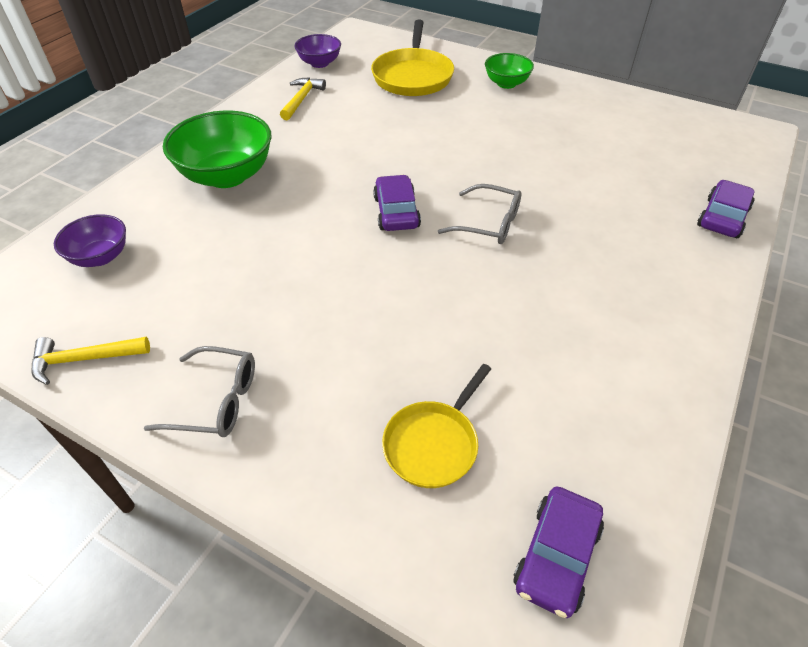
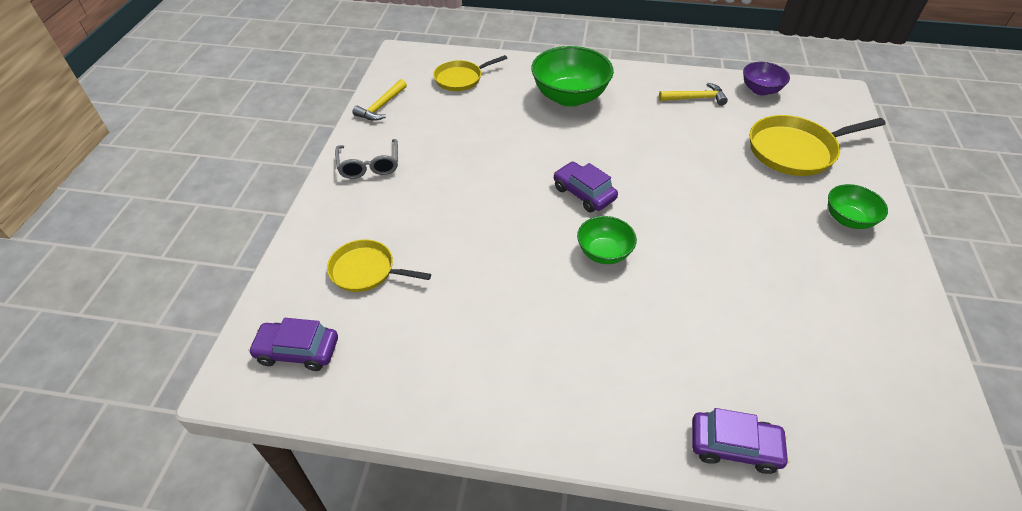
camera: 70 degrees right, 0 degrees up
(84, 359) = (381, 106): yellow hammer -> yellow hammer turned 120 degrees counterclockwise
(100, 257) = (461, 78): purple bowl -> yellow pan
(396, 212) = (583, 193): purple car -> purple car turned 105 degrees counterclockwise
(489, 223) = (604, 253): grey glasses -> green bowl

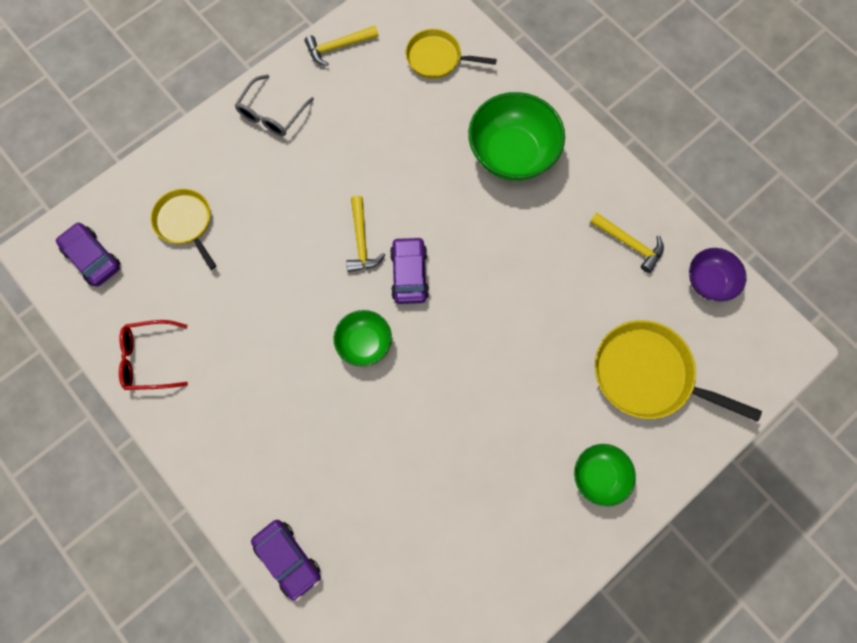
camera: 40 degrees right, 25 degrees up
(435, 389) = (149, 358): none -> red glasses
(526, 196) = (361, 241): none -> yellow hammer

